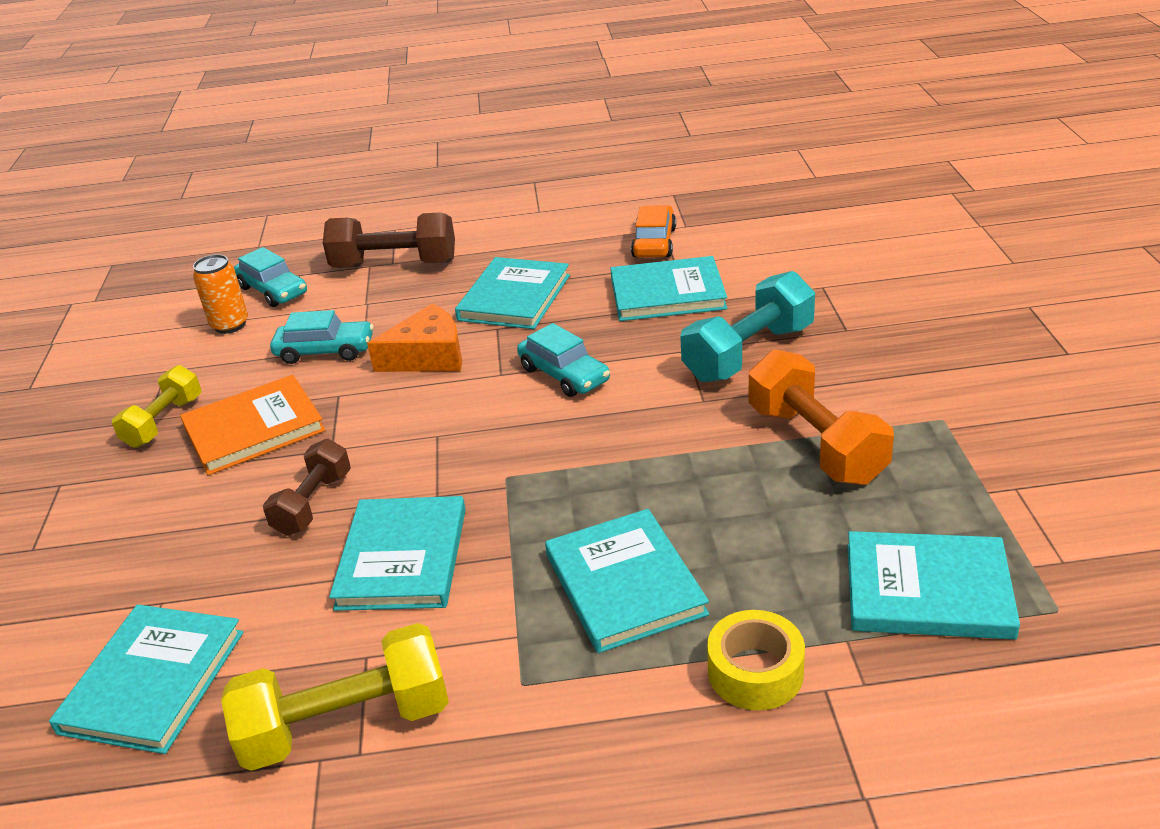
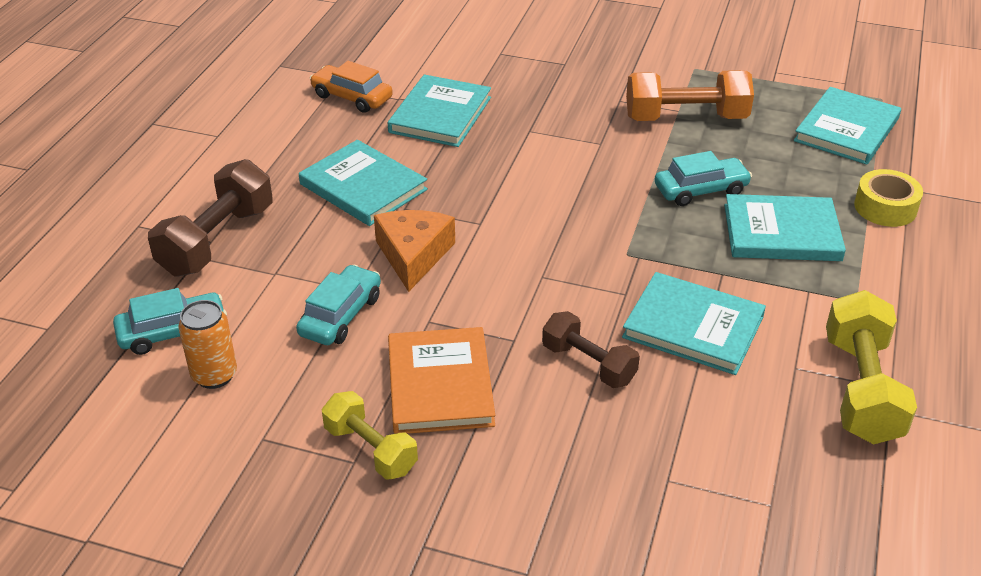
camera: 70 degrees left, 5 degrees up
(153, 681) = (769, 494): turquoise book -> none
(564, 375) = (511, 193): turquoise car -> turquoise car (701, 190)
(749, 353) = (558, 108): turquoise dumbbell -> none

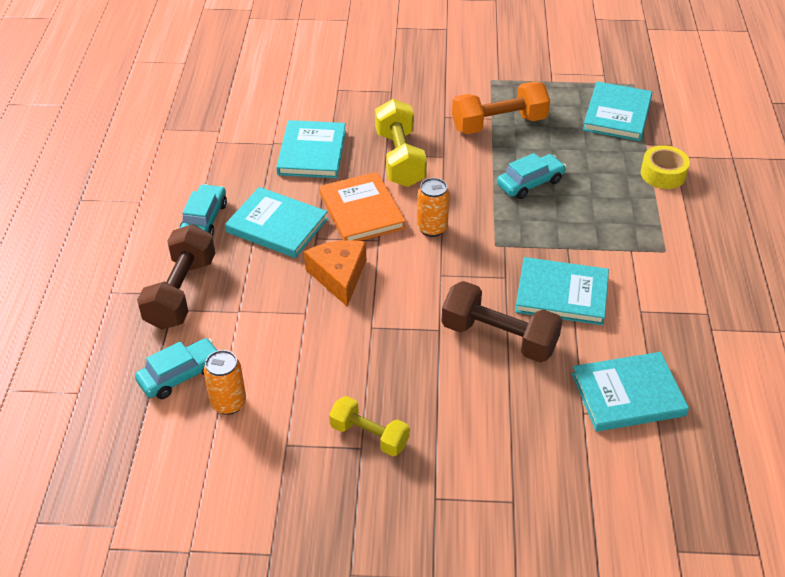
camera: 15 degrees left, 5 degrees up
(341, 315) = (304, 336): turquoise car -> turquoise car (204, 220)
(352, 97) = (235, 148): orange car -> none
(440, 384) = (399, 375): orange book -> orange book (361, 211)
(552, 221) = (432, 228): none -> orange can
(588, 364) = (499, 337): brown dumbbell -> brown dumbbell, size x1.58
(781, 233) = (598, 207): turquoise book -> turquoise book (628, 395)
(861, 389) = (689, 318): yellow dumbbell -> yellow dumbbell (400, 159)

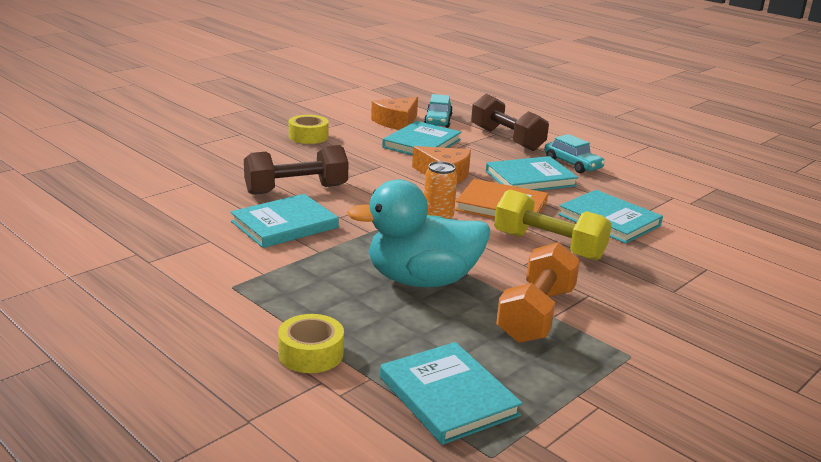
camera: 130 degrees right, 20 degrees down
(228, 403) = (397, 122): orange can -> orange cheese
(369, 436) = (308, 136): yellow dumbbell -> yellow tape
(530, 183) = (422, 280): turquoise car -> turquoise duck
(628, 395) = (172, 199): turquoise book -> turquoise book (422, 143)

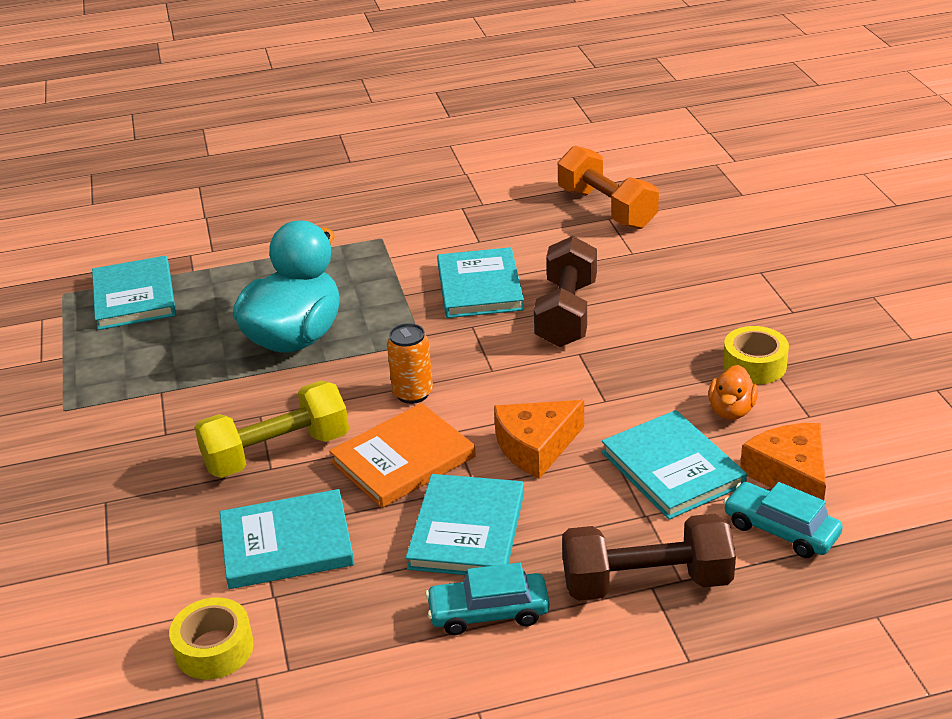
camera: 125 degrees right, 10 degrees up
(311, 354) = (248, 253): yellow tape -> yellow tape (214, 648)
(358, 137) = (731, 411): none -> orange duck
(448, 396) = (134, 297): turquoise book -> turquoise book turned 75 degrees clockwise
(536, 314) = (173, 383): orange dumbbell -> orange dumbbell (606, 208)

